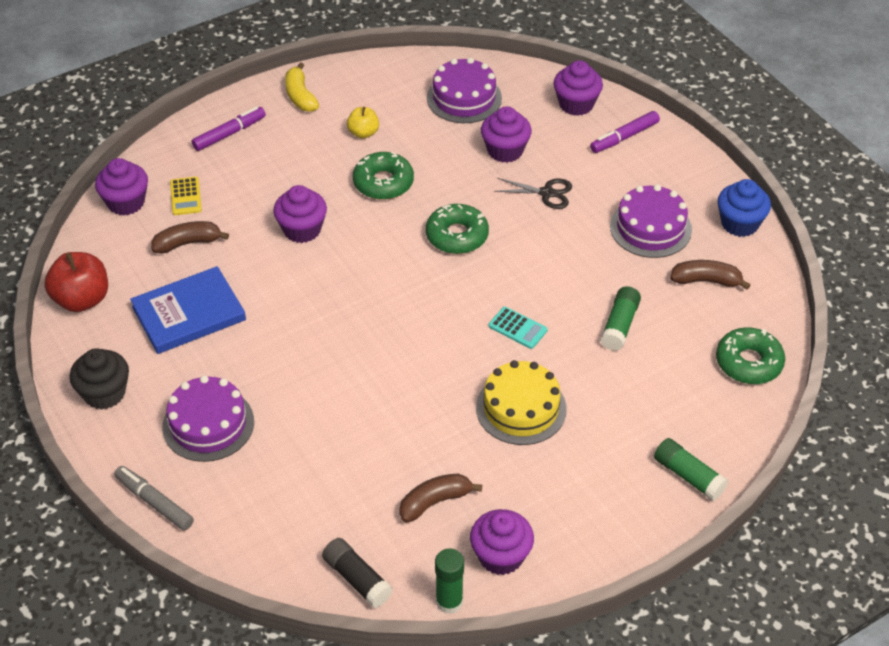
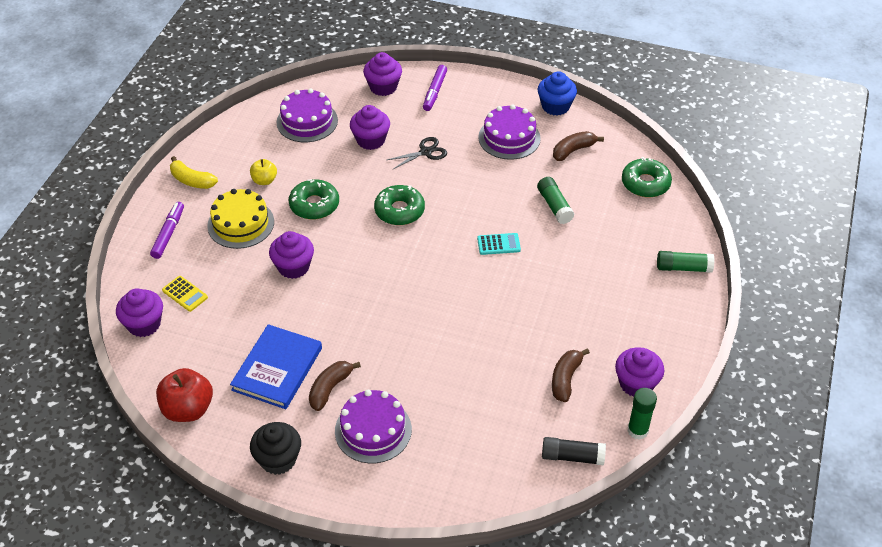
camera: 40 degrees left, 0 degrees up
(154, 502) = (394, 503): grey marker -> none
(187, 243) = (222, 324): brown banana -> brown banana (330, 389)
(521, 408) = (553, 290): yellow cake -> yellow cake (241, 224)

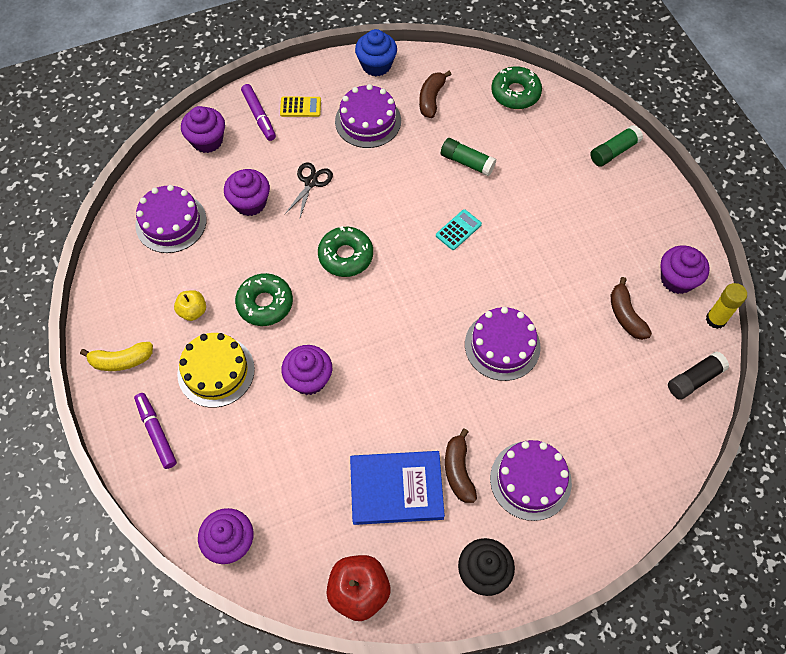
camera: 40 degrees left, 15 degrees up
(185, 294) = (237, 481): yellow calculator -> yellow calculator (300, 107)
(277, 369) = (396, 488): blue book -> blue book turned 75 degrees counterclockwise
(448, 335) = (502, 345): none -> purple cake
(637, 430) = (715, 319): green glue stick -> yellow glue stick

